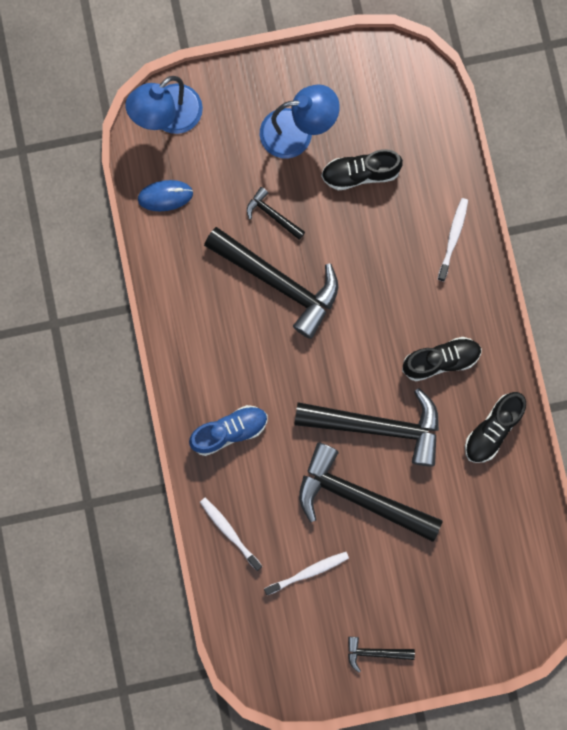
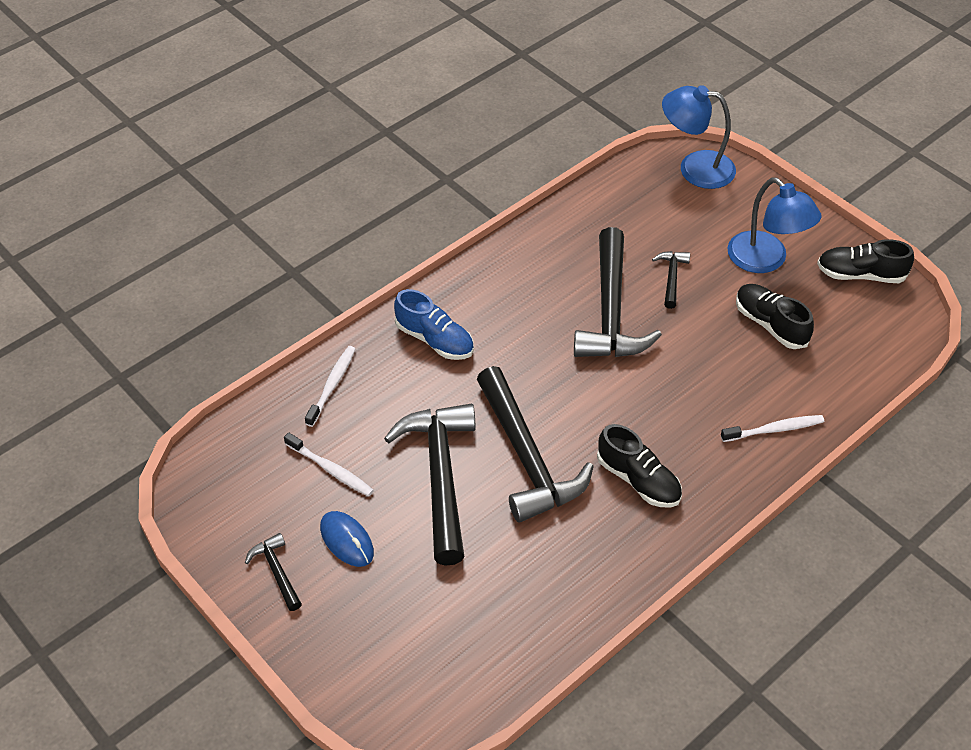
camera: 60 degrees right, 30 degrees down
(165, 196) = (622, 197): blue mouse -> blue mouse (347, 540)
(493, 429) = (600, 565): black shoe -> black shoe (860, 274)

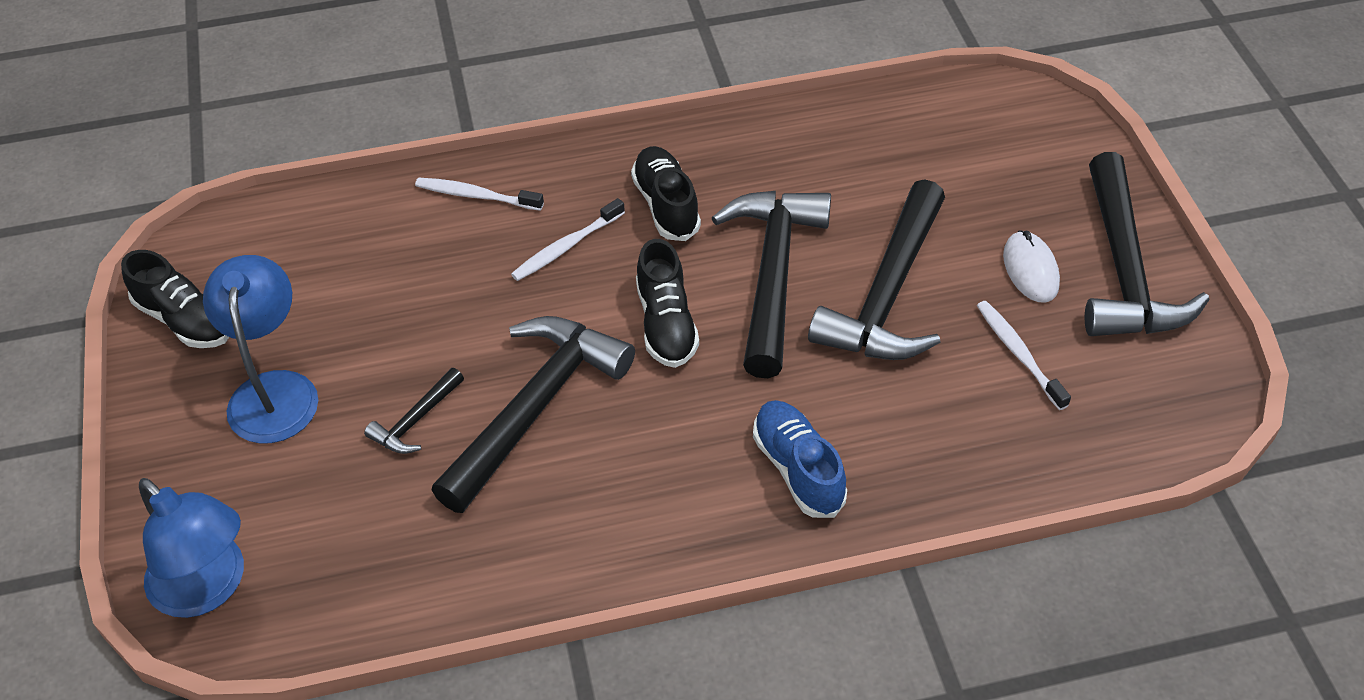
camera: 150 degrees left, 0 degrees up
(276, 571) = (1124, 269): black hammer -> black hammer, size x2.20
(332, 385) = (973, 463): white toothbrush -> white toothbrush (566, 247)
(347, 540) = (1030, 270): blue mouse -> white mouse
(770, 324) = (359, 306): black shoe -> black shoe (666, 324)

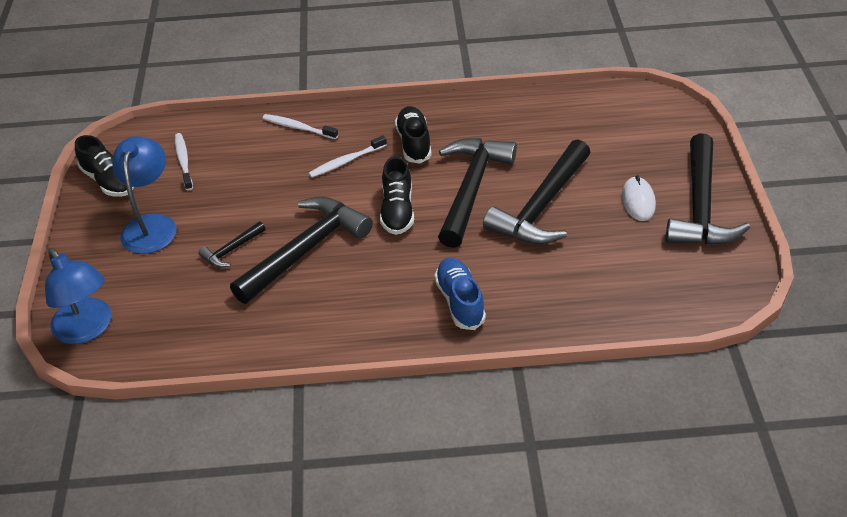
camera: 10 degrees right, 5 degrees down
(1018, 354) = (618, 249): white toothbrush -> white toothbrush (183, 161)

